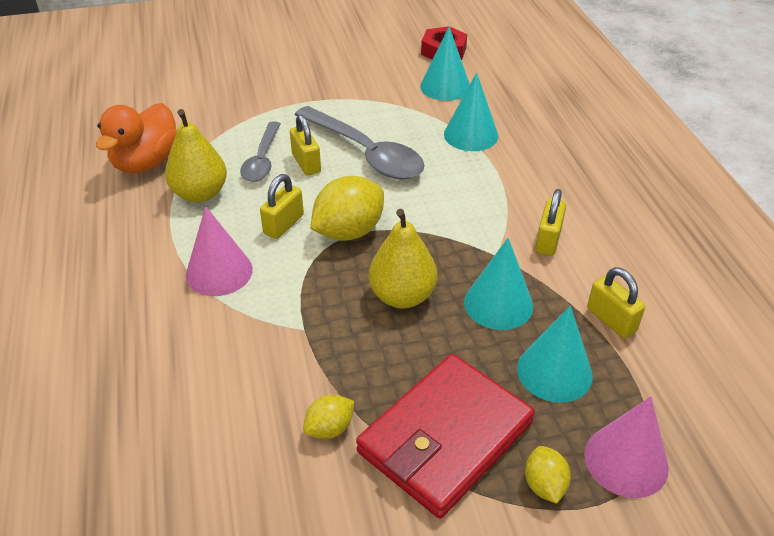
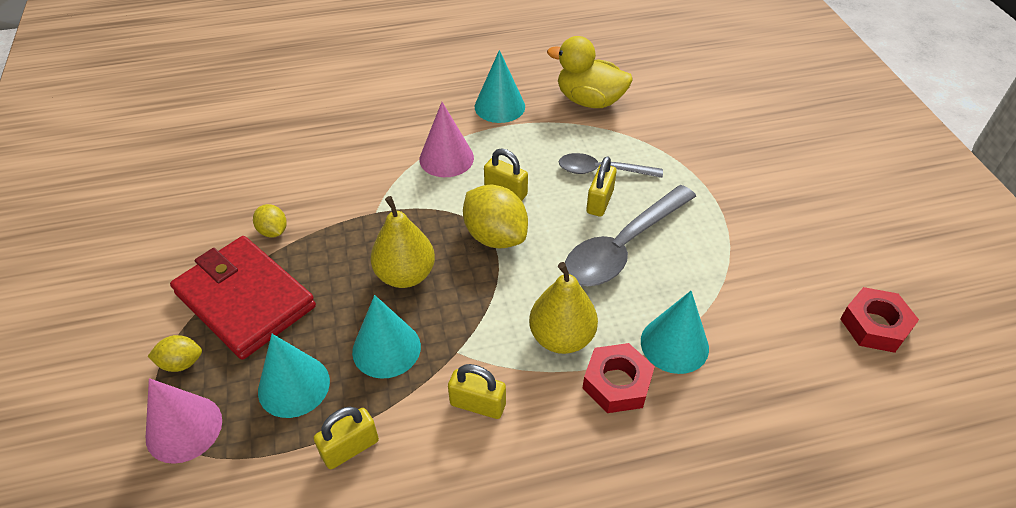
camera: 90 degrees right, 5 degrees up
(146, 162) = (589, 101): orange duck -> yellow duck
(200, 194) = (547, 137): yellow pear -> yellow pear (561, 337)
(306, 163) = (600, 202): yellow padlock -> yellow padlock turned 45 degrees counterclockwise
(445, 86) = (780, 323): turquoise cone -> turquoise cone (499, 106)
(512, 165) = (617, 383): none -> red nut

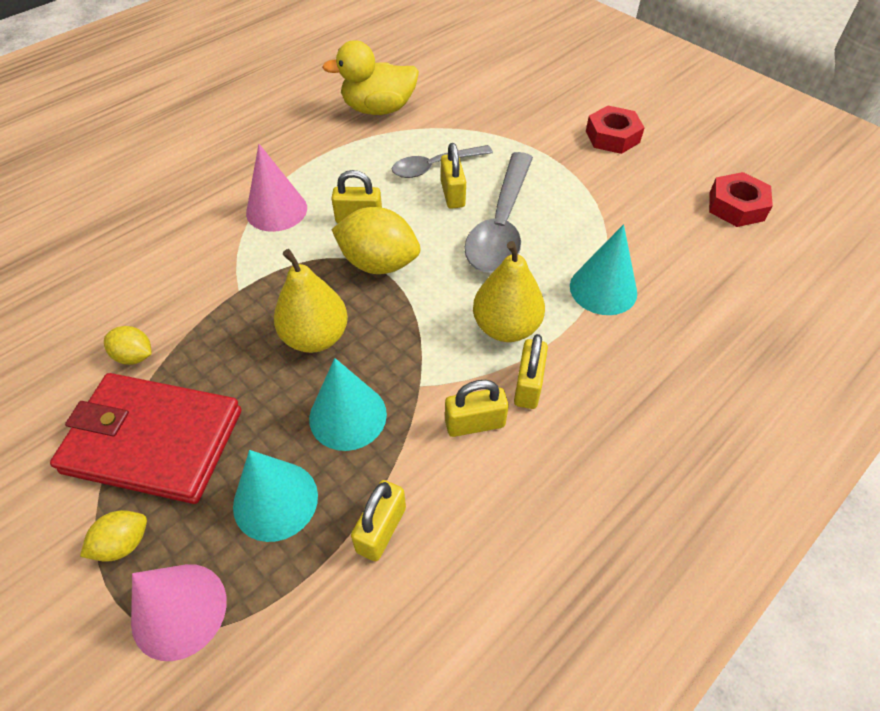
camera: 30 degrees left, 5 degrees up
(499, 106) = (295, 143): turquoise cone -> none
(544, 395) = (528, 385): none -> yellow padlock
(617, 383) = (581, 344): red nut -> red nut (612, 136)

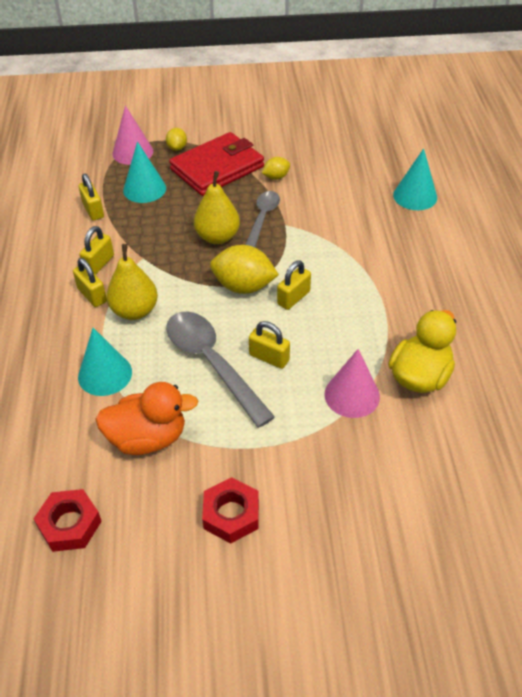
camera: 130 degrees right, 5 degrees down
(276, 210) = (342, 266): pink cone -> pink cone (352, 395)
(348, 416) = (157, 226): turquoise cone -> turquoise cone (415, 196)
(379, 263) = (244, 286): yellow lemon -> yellow lemon turned 45 degrees clockwise
(435, 166) = (309, 367): grey spoon -> grey spoon (263, 218)
(619, 214) = (148, 438): none -> orange duck

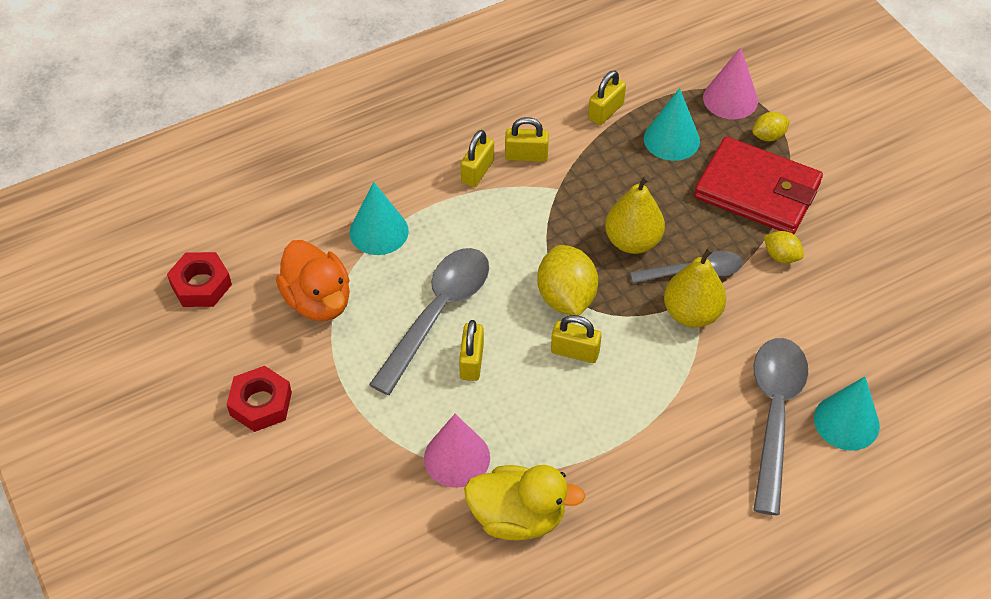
camera: 65 degrees right, 5 degrees up
(135, 311) = (475, 217): yellow pear -> yellow pear (691, 313)
(395, 223) = (774, 415): none -> grey spoon

